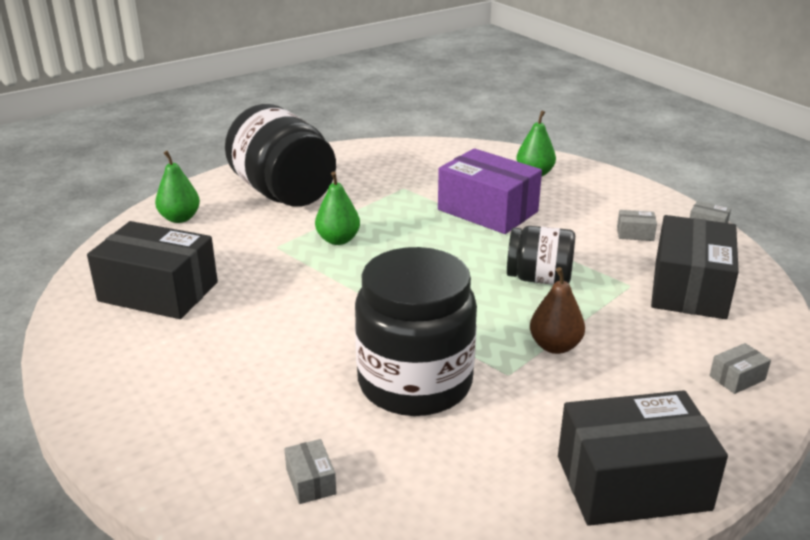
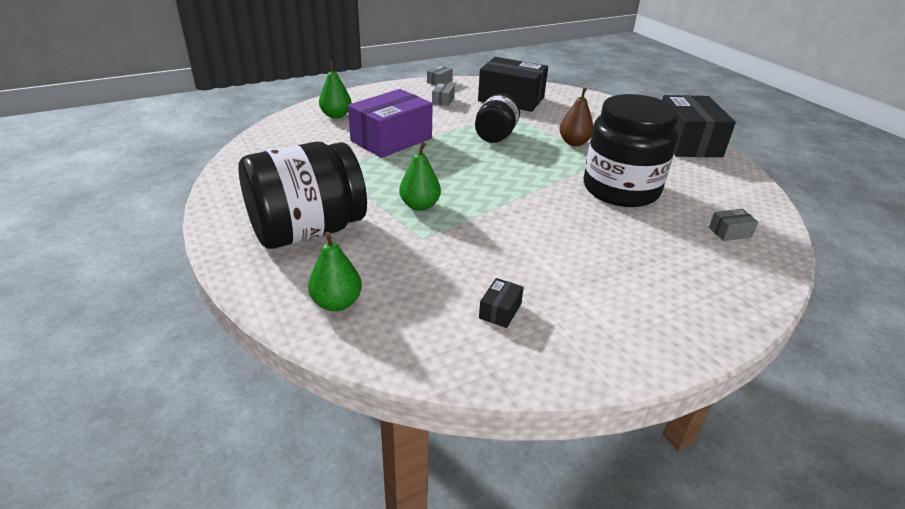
camera: 85 degrees left, 5 degrees up
(158, 292) = (500, 311): black box -> black box, size x0.40
(737, 378) = (596, 105): grey box -> none

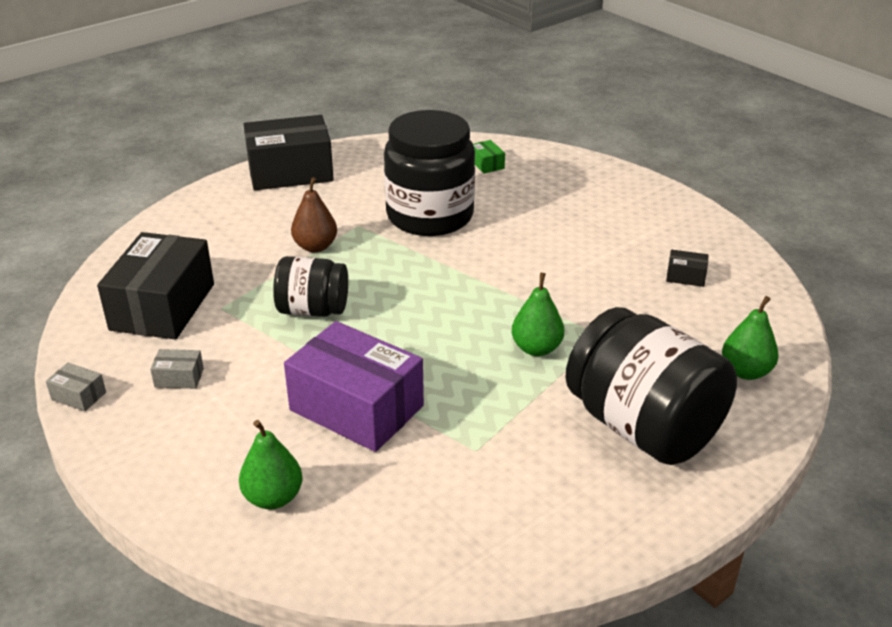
camera: 100 degrees left, 0 degrees up
(730, 232) = (487, 164): grey box -> green box

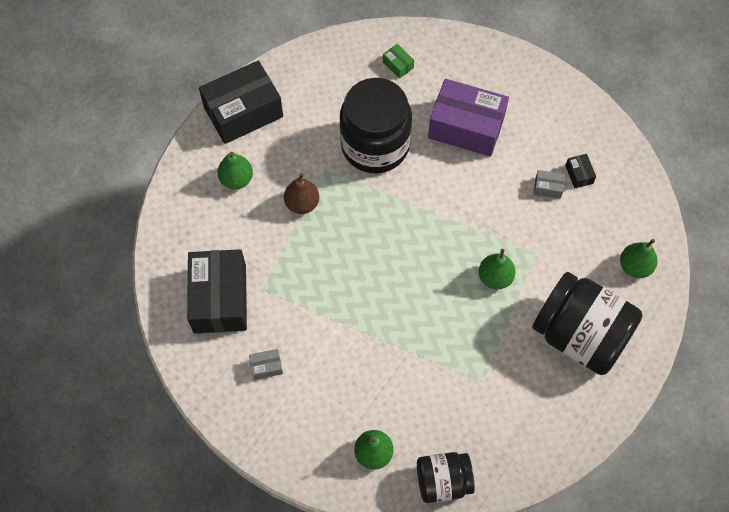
camera: 15 degrees left, 30 degrees up
(79, 396) = (207, 400): grey box -> grey box (548, 188)
(250, 217) = (236, 179): none -> green pear
(313, 310) = (329, 275): black jar -> black jar (443, 481)
(356, 408) = (395, 364): purple box -> purple box (466, 127)
(685, 276) = (579, 174): black box -> black box turned 75 degrees clockwise

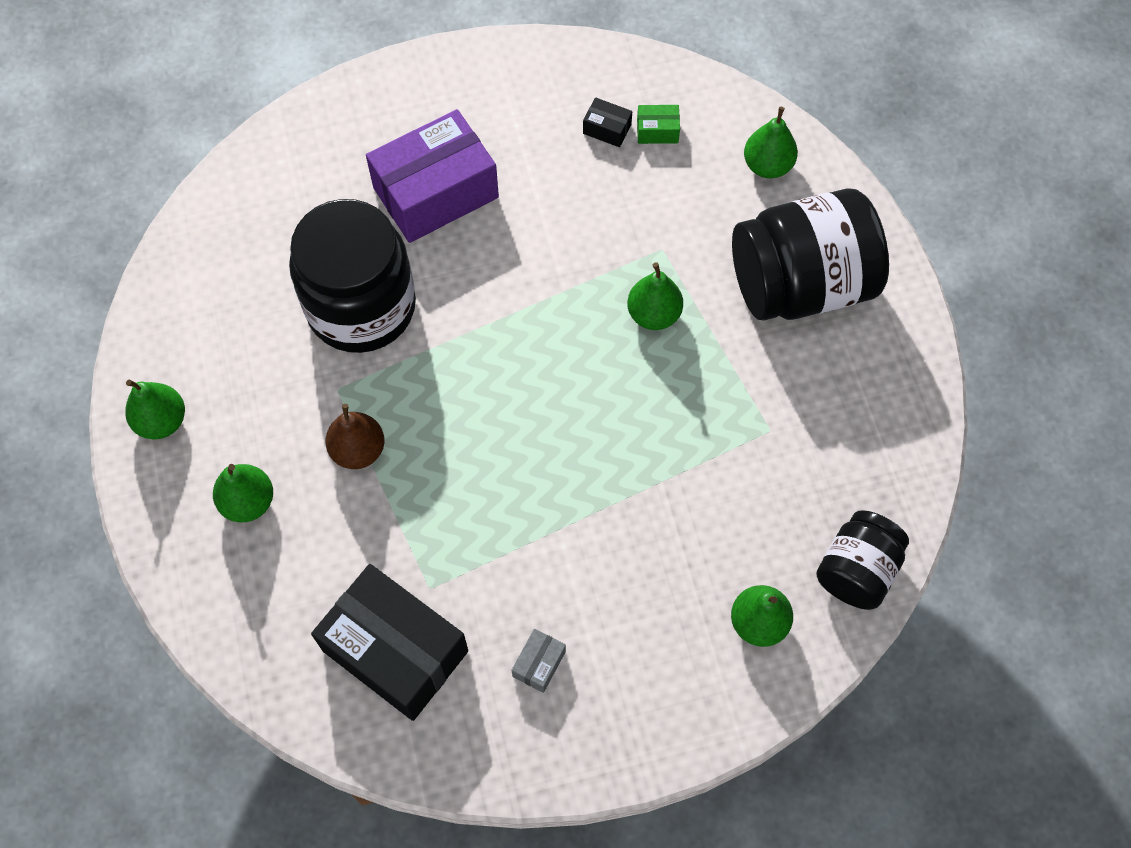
camera: 50 degrees left, 0 degrees up
(243, 112) = (162, 421): black box -> green pear
(398, 65) = (280, 198): green box -> green box (657, 131)
(548, 188) = (593, 172): grey box -> none

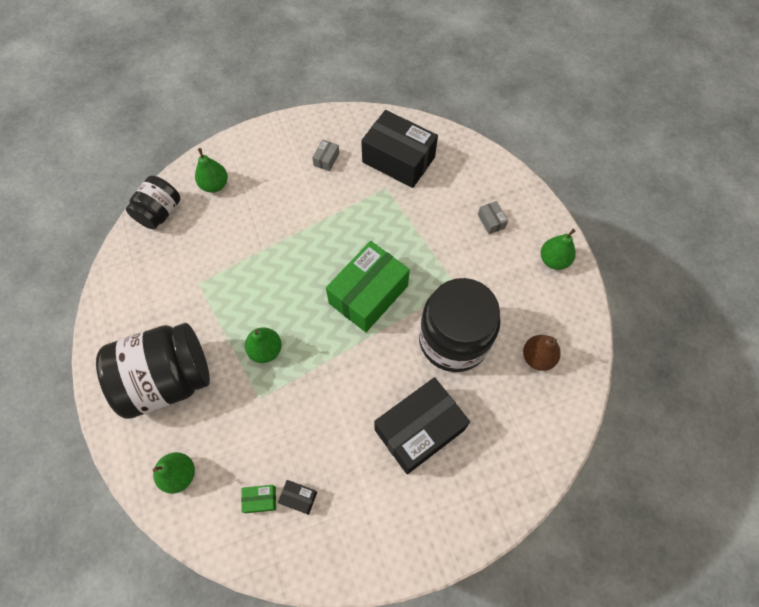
camera: 175 degrees right, 0 degrees up
(248, 502) = (491, 221): green pear -> grey box
(358, 450) = (437, 253): brown pear -> brown pear (537, 357)
(436, 192) = (419, 430): purple box -> black box
(485, 387) = (368, 294): none -> green box

